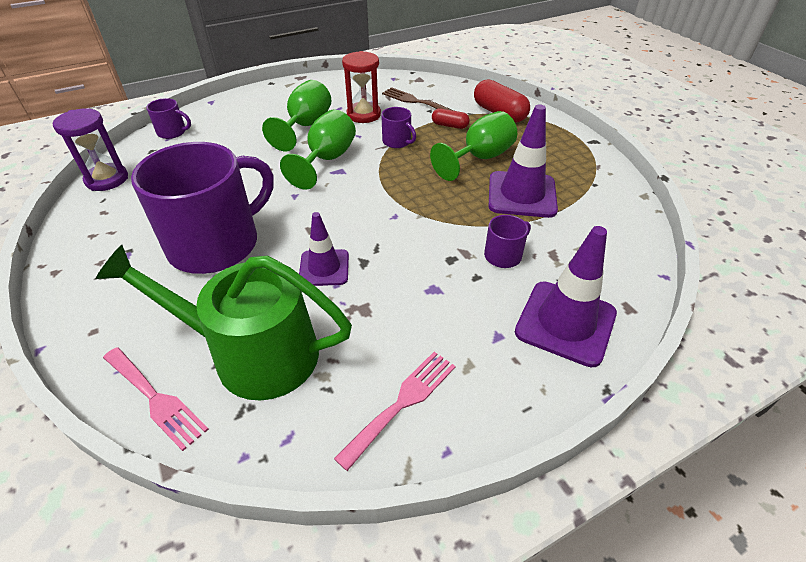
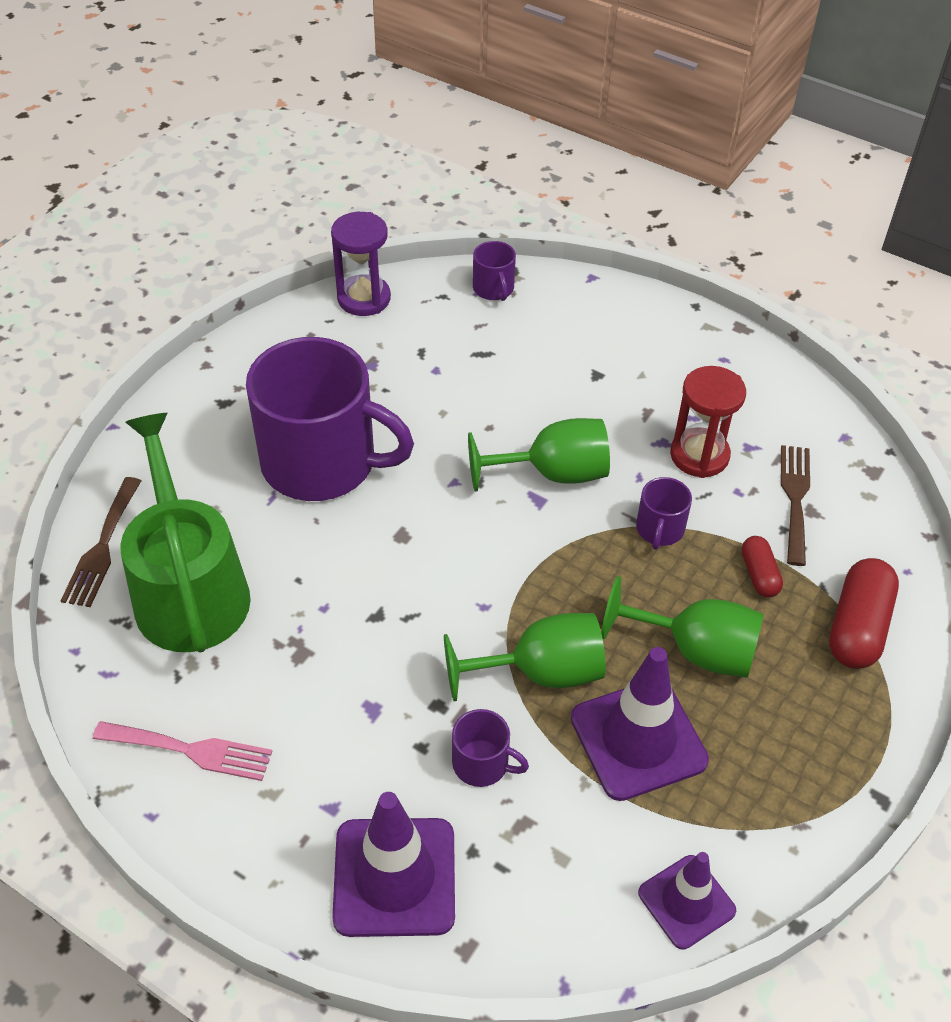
camera: 60 degrees right, 5 degrees up
(156, 399) = (102, 547): pink fork -> brown fork
(305, 126) = (614, 408): green goblet -> green goblet (540, 672)
(324, 268) = (343, 582): purple traffic cone -> purple traffic cone (686, 902)

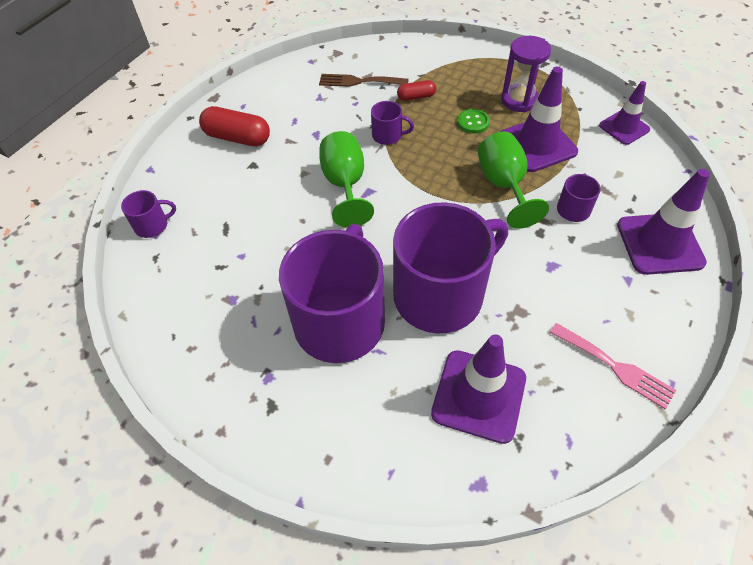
camera: 90 degrees left, 5 degrees up
(102, 547) = (446, 476): brown fork -> none
(189, 590) = (479, 396): green watering can -> purple traffic cone
(191, 750) = (615, 367): pink fork -> pink fork turned 120 degrees clockwise
(343, 566) = (440, 295): none -> purple mug
(364, 298) = (149, 313): purple hourglass -> purple hourglass (519, 100)
(695, 650) = (473, 122): green goblet -> green button
(699, 455) = (327, 118): red hourglass -> none
(857, 627) = (445, 64): red capsule -> red capsule (237, 138)

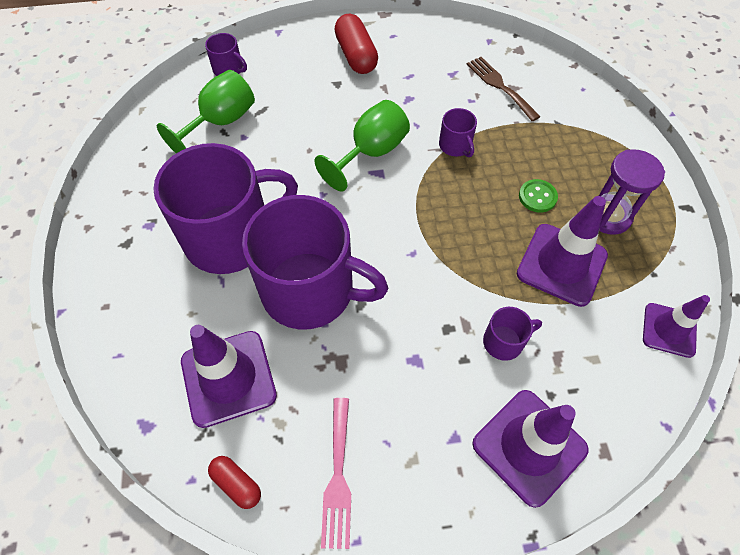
camera: 50 degrees right, 5 degrees up
(416, 97) = (524, 136): red capsule -> red capsule (237, 484)
(504, 185) = (479, 267): green goblet -> green goblet (220, 122)

